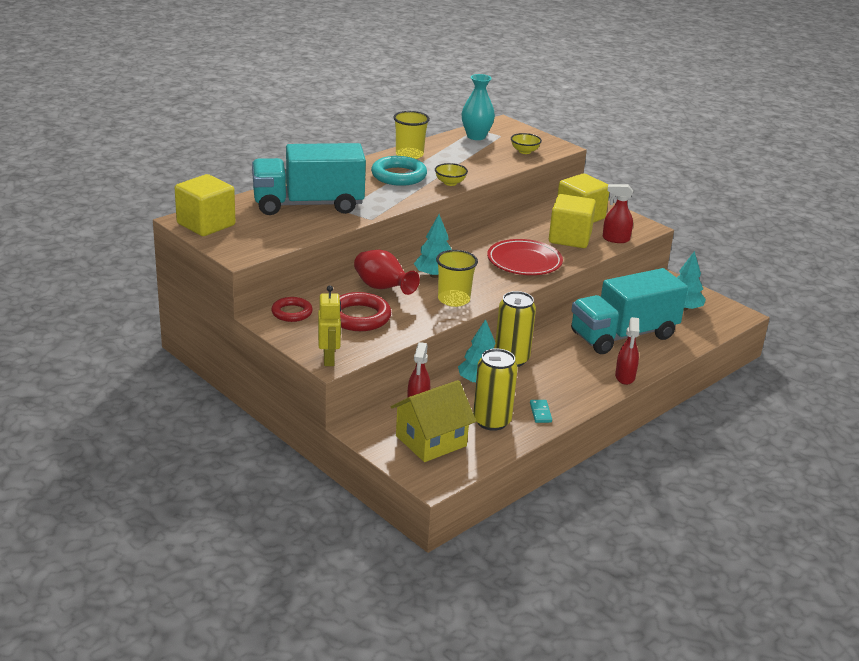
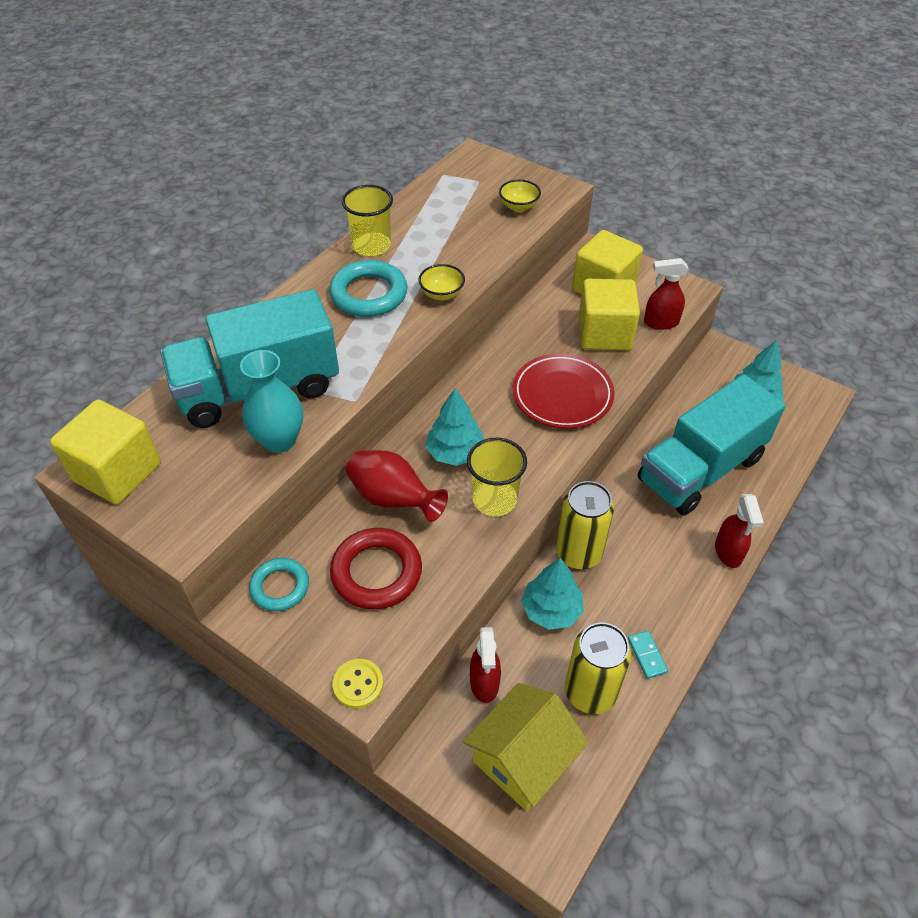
camera: 10 degrees left, 20 degrees up
(292, 312) = (280, 587): red ring -> turquoise ring
(329, 359) = (358, 684): yellow robot -> yellow button
(476, 136) = (448, 189): turquoise vase -> turquoise vase (279, 440)

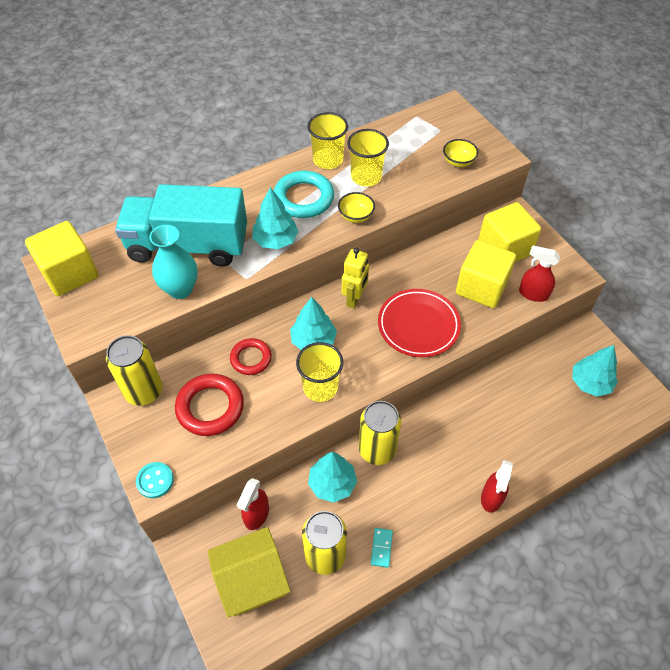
camera: 25 degrees right, 5 degrees up
(280, 587) = (144, 391): turquoise ring -> yellow can
(358, 684) = (155, 480): yellow button -> turquoise button
(364, 348) = (275, 240): none -> turquoise tree
(393, 499) = (251, 358): red vase -> red ring
(427, 250) = (366, 177): none -> yellow cup
(475, 392) = (354, 299): none -> yellow robot
(700, 469) = (510, 423): turquoise truck -> none

